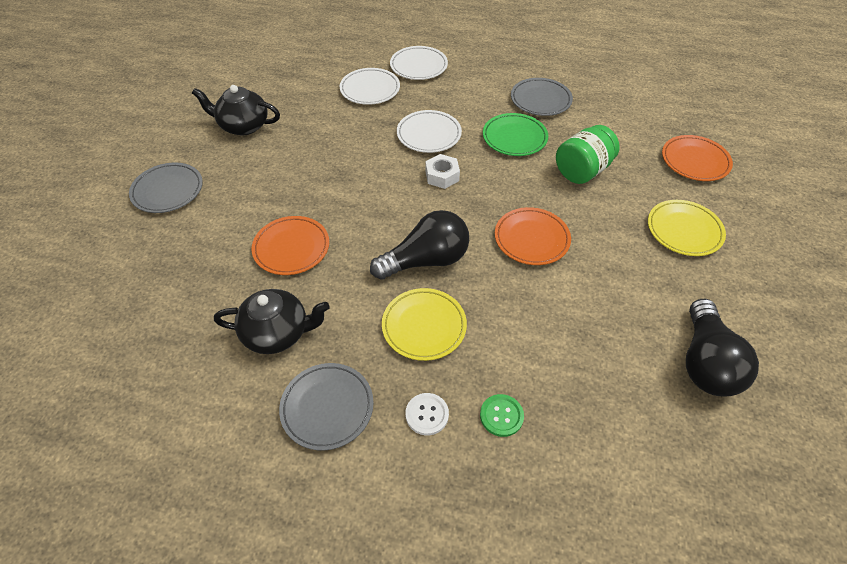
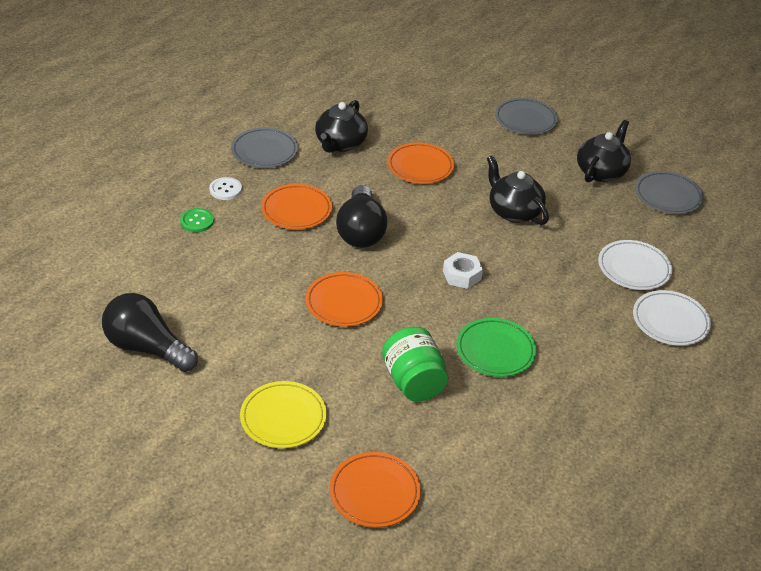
camera: 110 degrees right, 10 degrees down
(333, 165) = (513, 211): none -> black teapot
(424, 326) = (296, 210): yellow plate -> orange plate
(429, 134) = (532, 287): white plate -> none
(540, 100) = (557, 404): grey plate -> grey plate (668, 196)

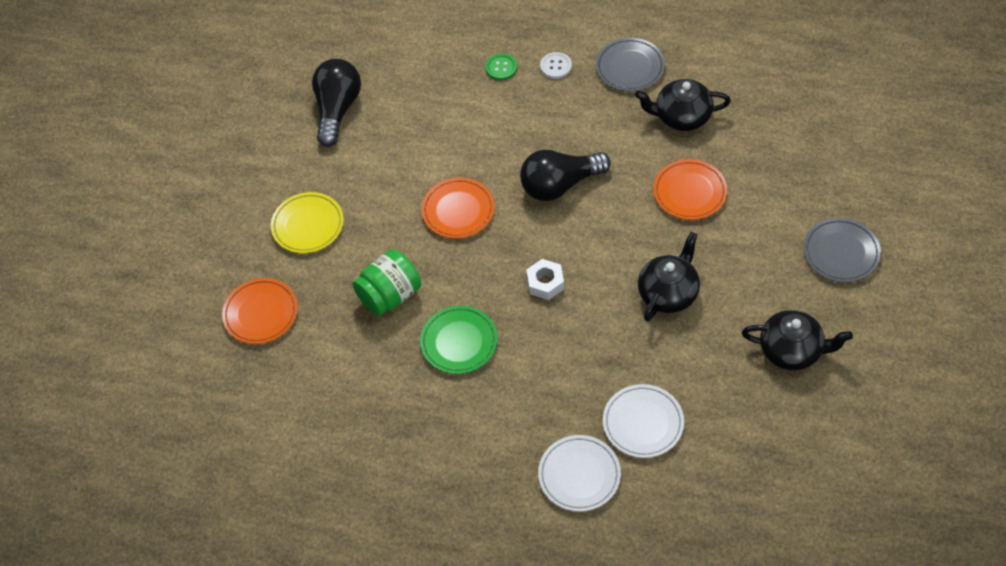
camera: 75 degrees right, 15 degrees up
(296, 210) = (560, 127): orange plate -> none
(668, 196) = (791, 425): grey plate -> none

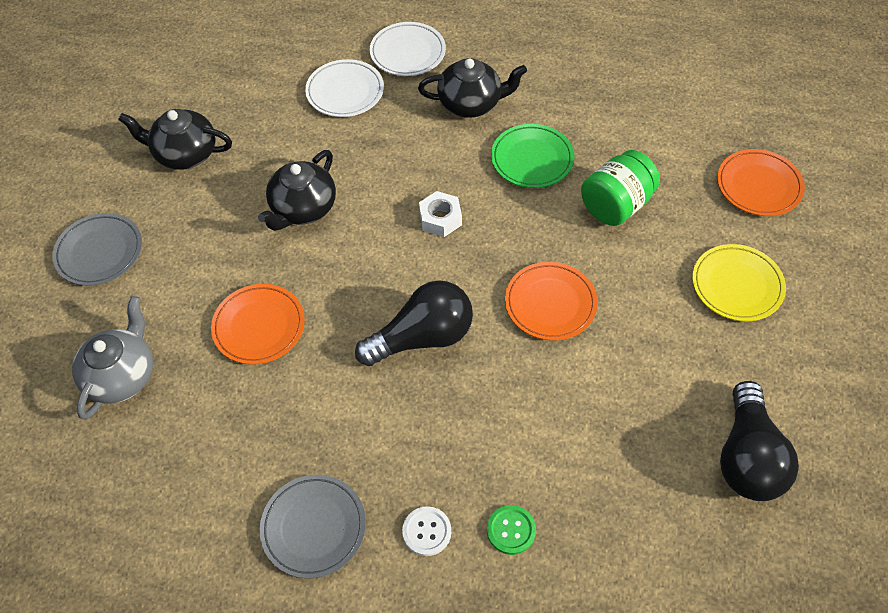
camera: 175 degrees right, 0 degrees up
(682, 117) = (250, 438): black teapot -> black teapot (471, 103)
(788, 156) = (122, 375): none -> grey teapot

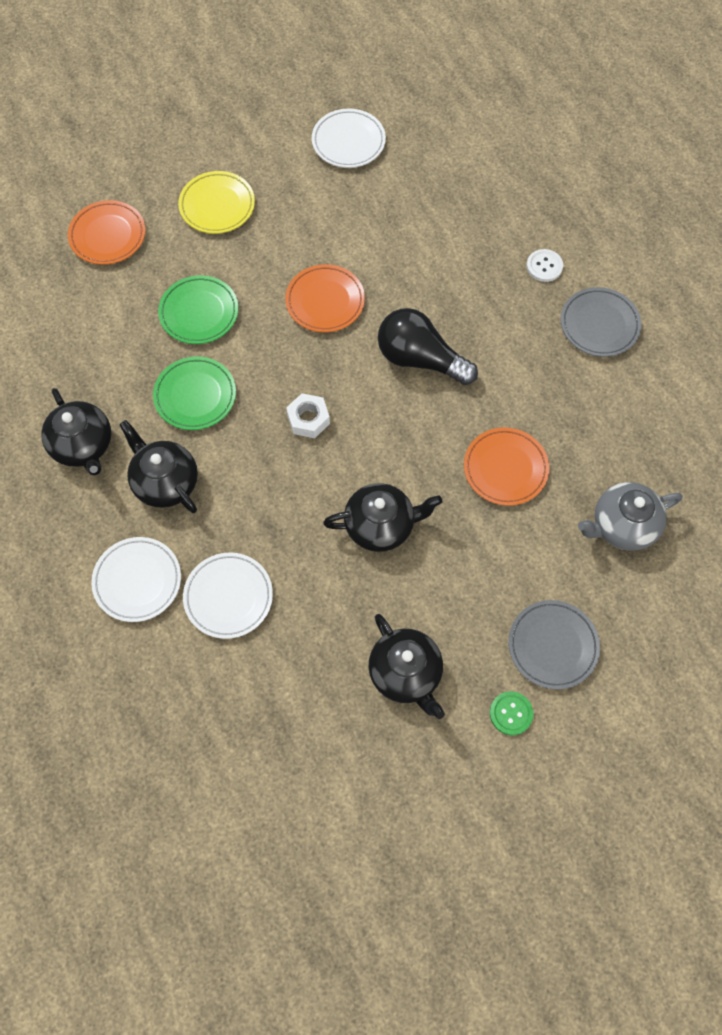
camera: 130 degrees left, 10 degrees up
(511, 530) = (503, 226): green button -> green button (511, 713)
(547, 74) = (83, 445): none -> black teapot
(616, 205) = (199, 312): green jar -> green plate
(747, 457) = (348, 142): black light bulb -> white plate

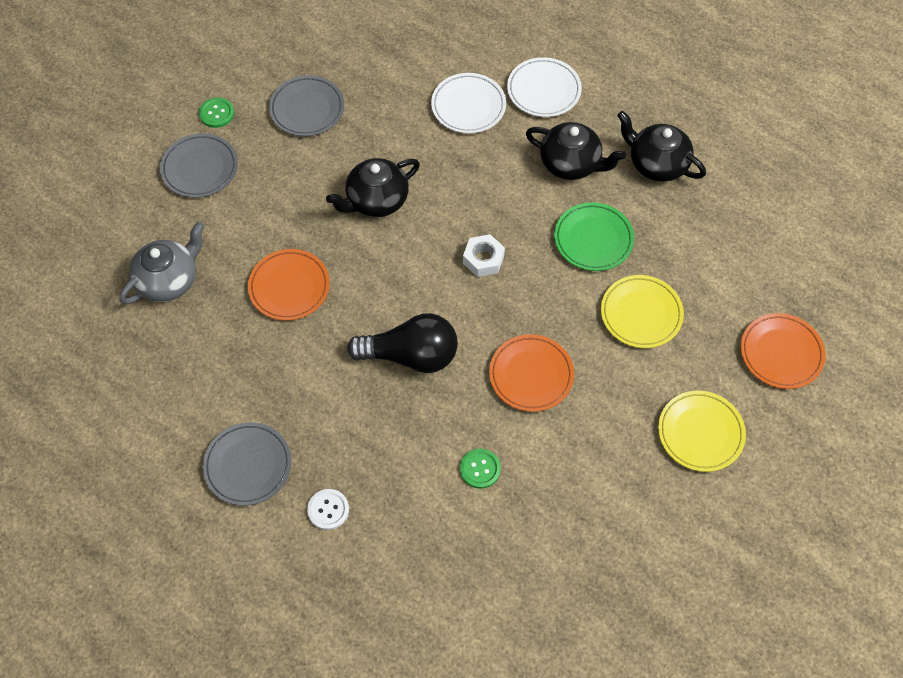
camera: 155 degrees right, 5 degrees down
(199, 312) = (641, 314): green plate -> yellow plate
(348, 142) = (613, 577): white plate -> none
(406, 673) = (307, 109): black teapot -> grey plate
(407, 248) = (480, 469): none -> green button

